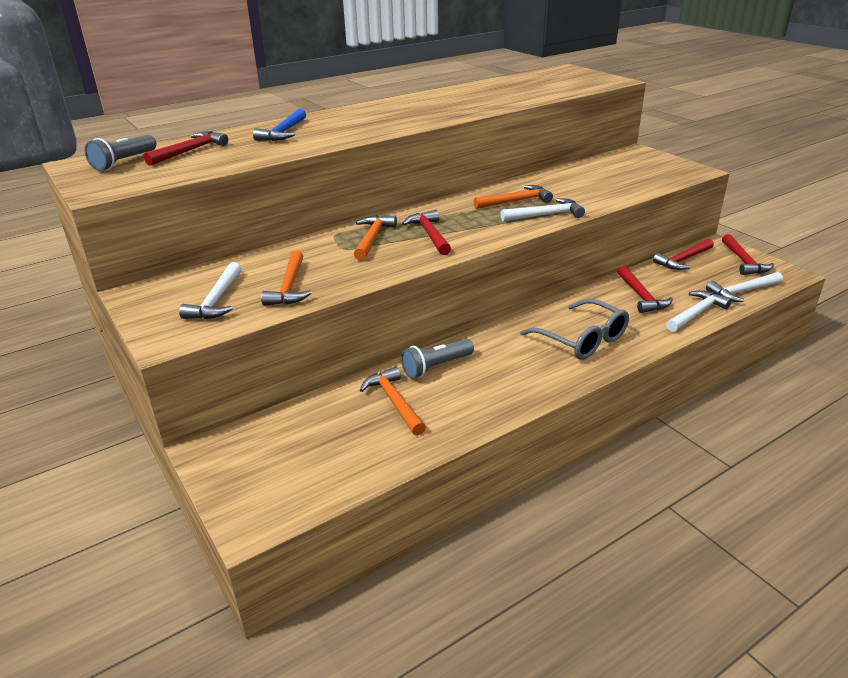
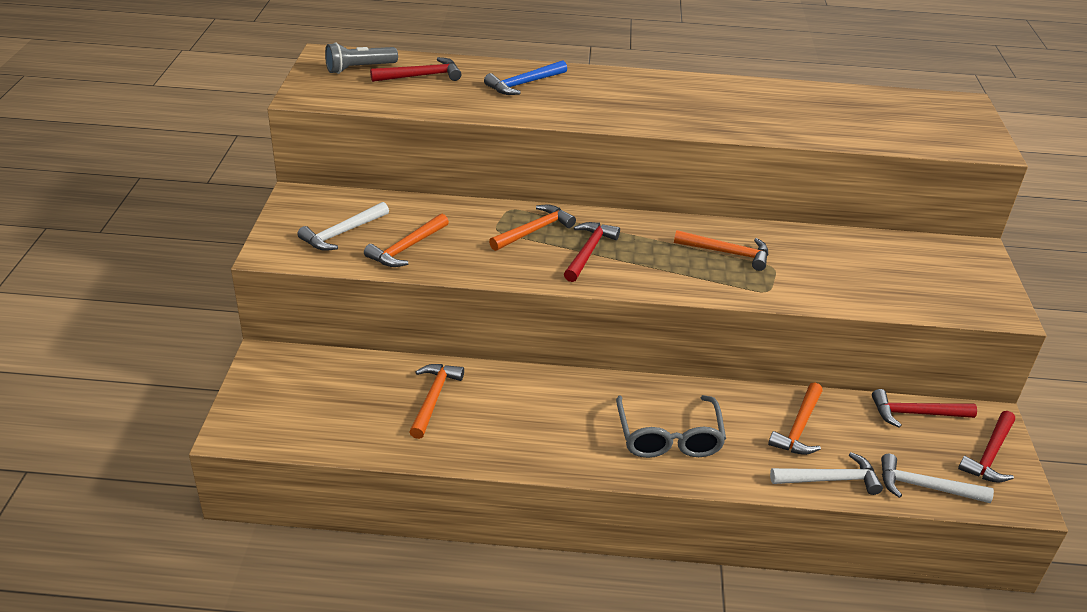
camera: 35 degrees right, 5 degrees up
(436, 367) = (505, 387): grey flashlight -> none
(546, 215) = (731, 285): white hammer -> none
(641, 296) = (799, 428): red hammer -> orange hammer

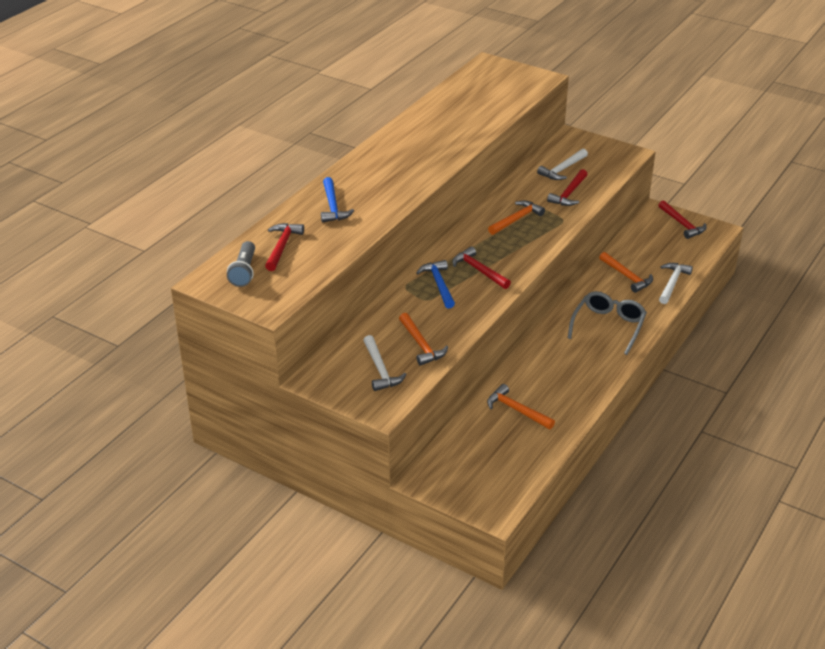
camera: 60 degrees left, 0 degrees up
(534, 231) = (439, 284): orange hammer -> blue hammer
(669, 437) = (608, 326): grey glasses -> grey glasses turned 90 degrees counterclockwise
(915, 413) = (638, 233): red hammer -> red hammer (569, 194)
(925, 487) = (693, 255): white hammer -> white hammer (562, 169)

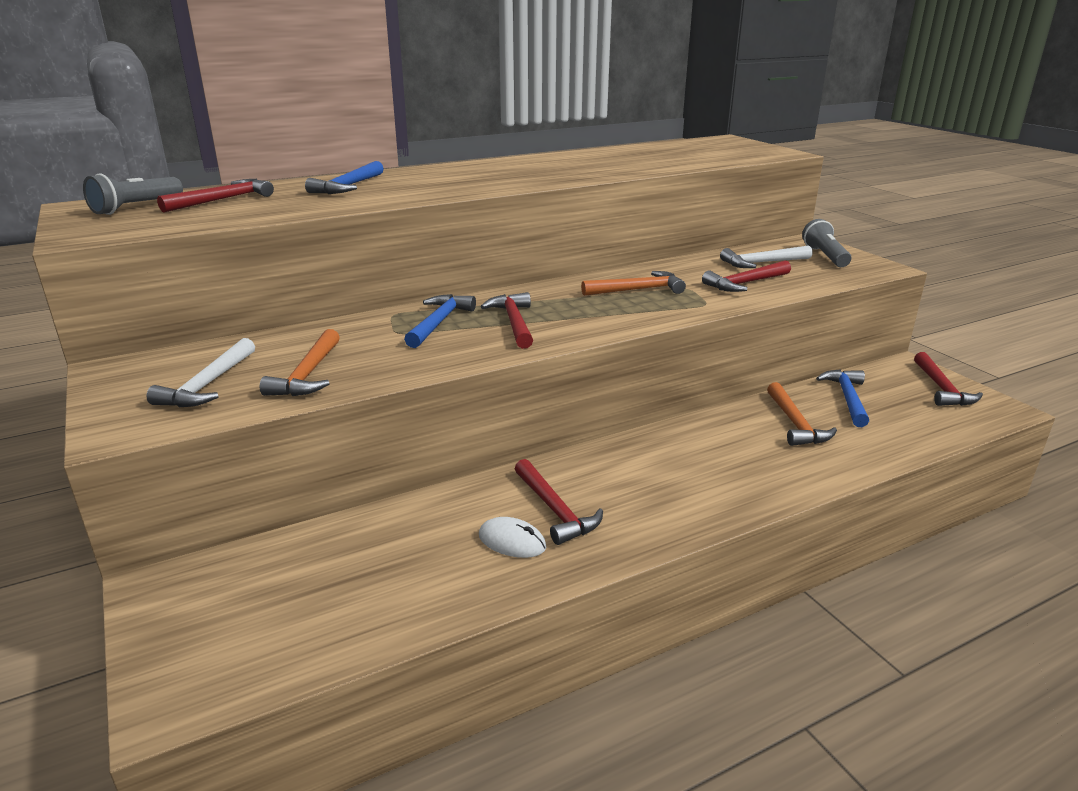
camera: 30 degrees right, 10 degrees down
(516, 410) = (428, 540): orange hammer -> none
(554, 395) = (512, 541): none -> white mouse
(558, 372) = (555, 510): none -> red hammer
(592, 151) = (825, 256): none -> grey flashlight
(608, 326) = (704, 475): grey glasses -> none
(641, 248) = (847, 398): none -> blue hammer
(672, 283) = (868, 452): white hammer -> none

